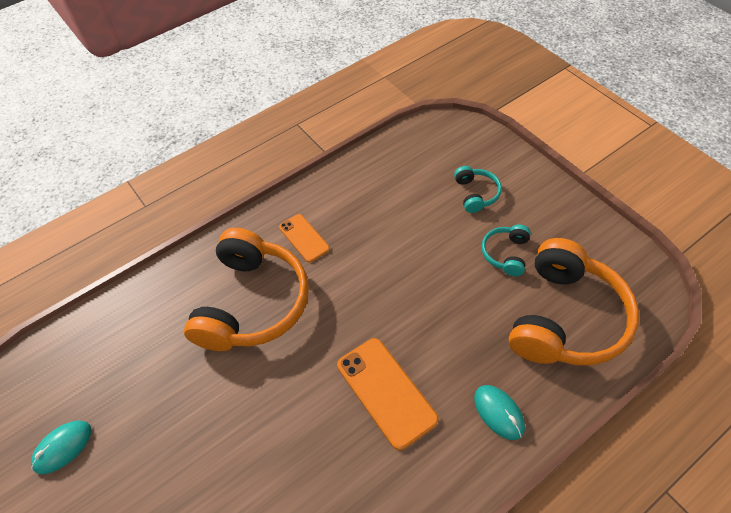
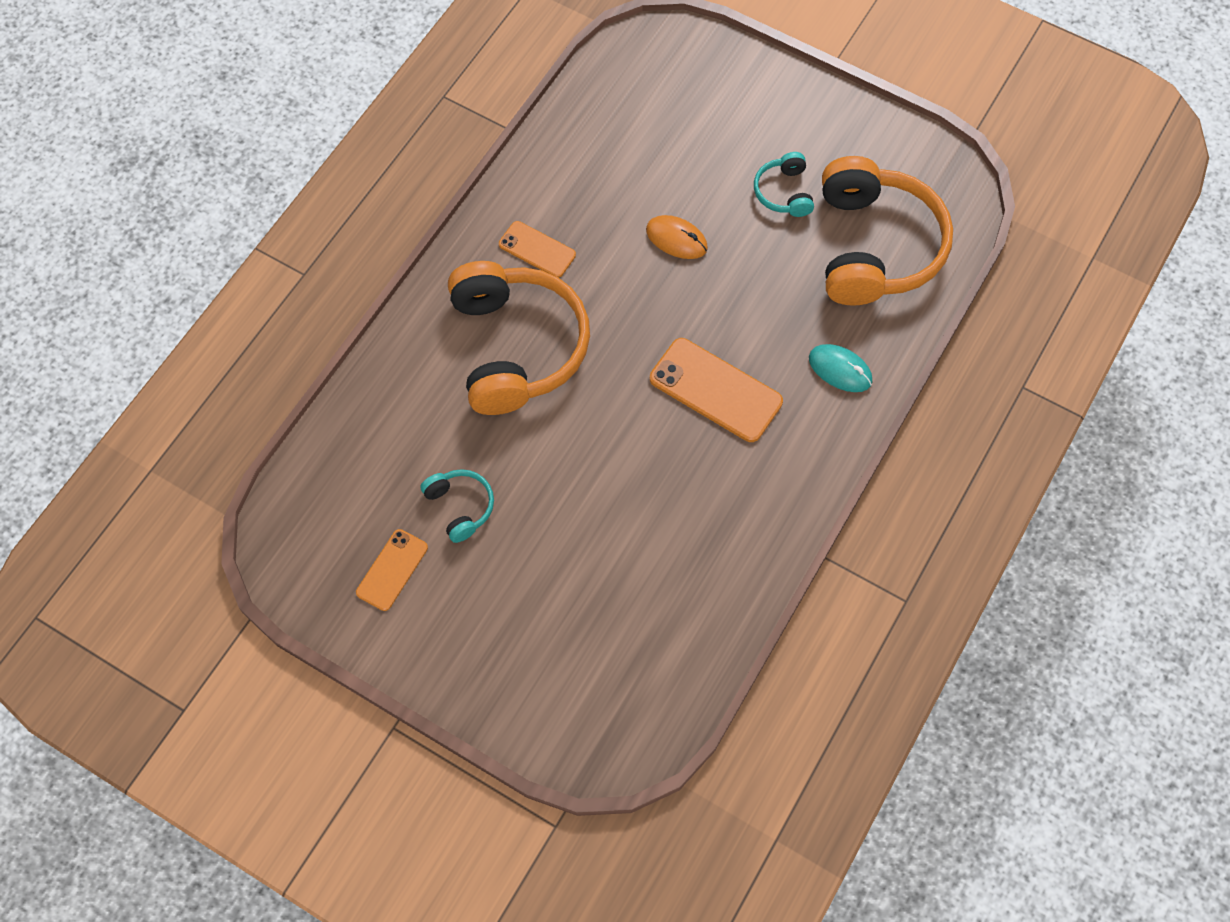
camera: 25 degrees left, 10 degrees up
(63, 447) = (392, 570): turquoise mouse -> orange phone
(408, 262) = (676, 239): none -> orange mouse
(476, 194) = (720, 126): turquoise headphones -> turquoise headphones (460, 507)

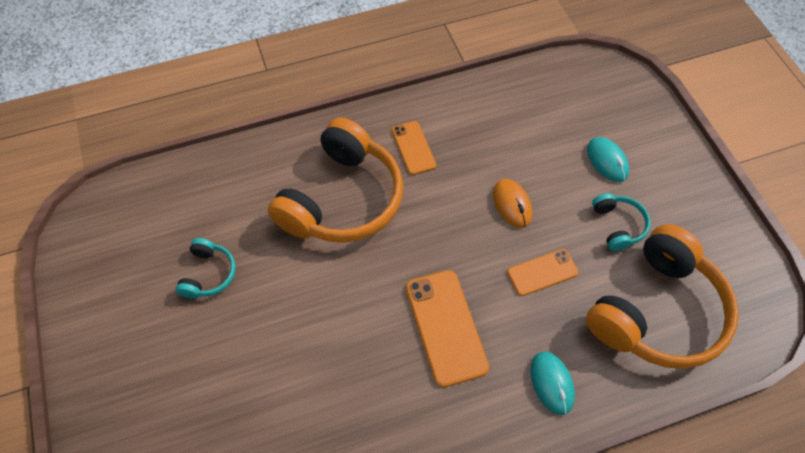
camera: 40 degrees right, 5 degrees down
(392, 570) = (130, 282): orange phone -> orange phone (542, 272)
(725, 136) = (607, 161): none -> turquoise mouse
(784, 192) = (618, 225): turquoise headphones -> turquoise headphones turned 135 degrees clockwise

